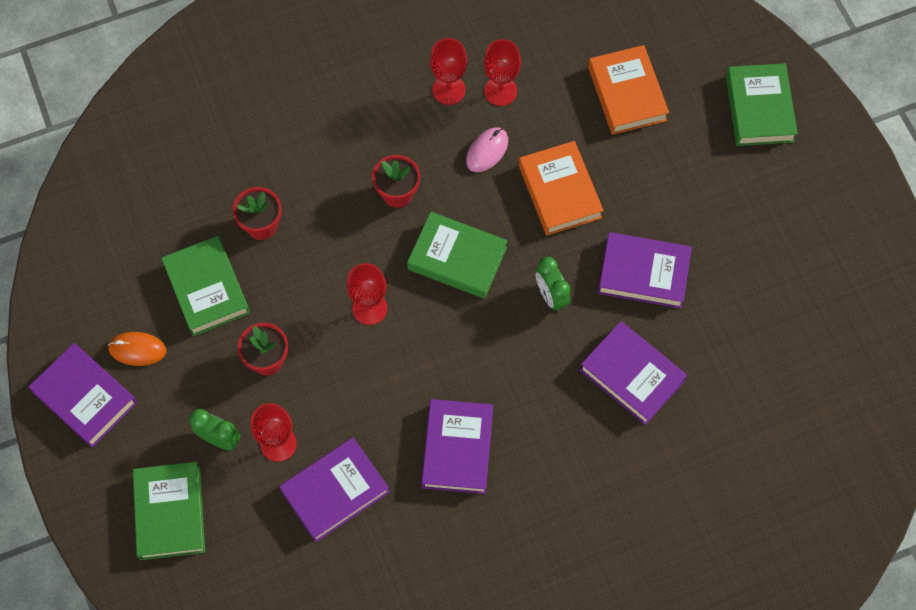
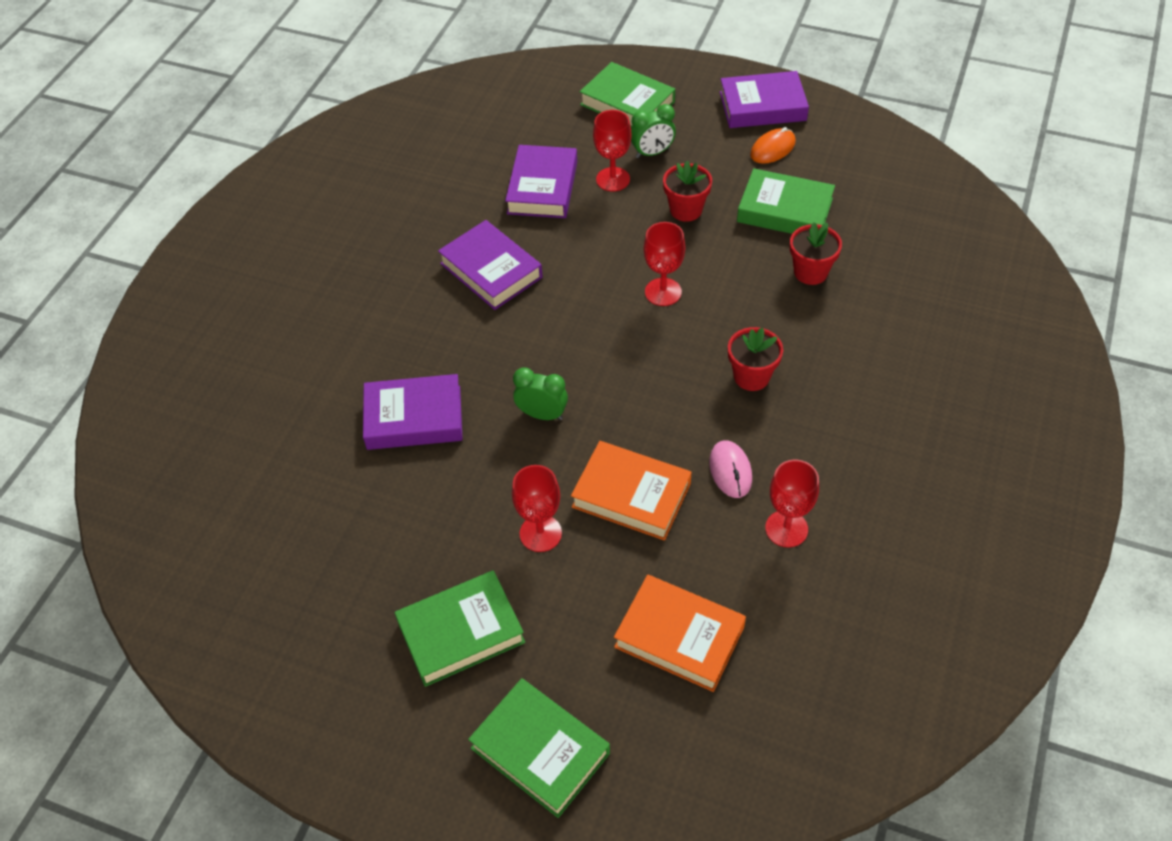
camera: 135 degrees right, 15 degrees down
(448, 90) = (827, 487): red goblet -> red goblet (540, 533)
(457, 258) = (646, 375): green book -> green book (461, 632)
(643, 273) = (486, 497): purple book -> none

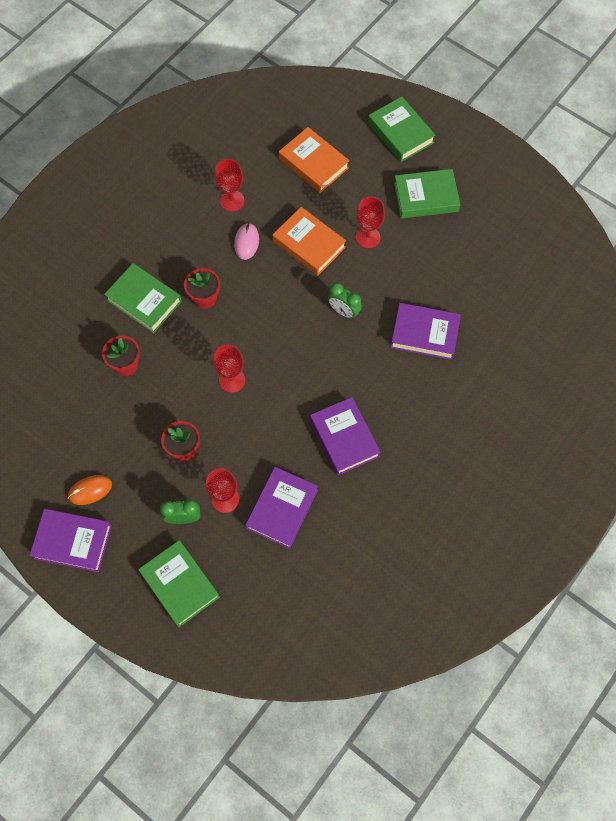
camera: 165 degrees left, 15 degrees up
(785, 210) = (114, 425): green book -> green book (144, 301)

